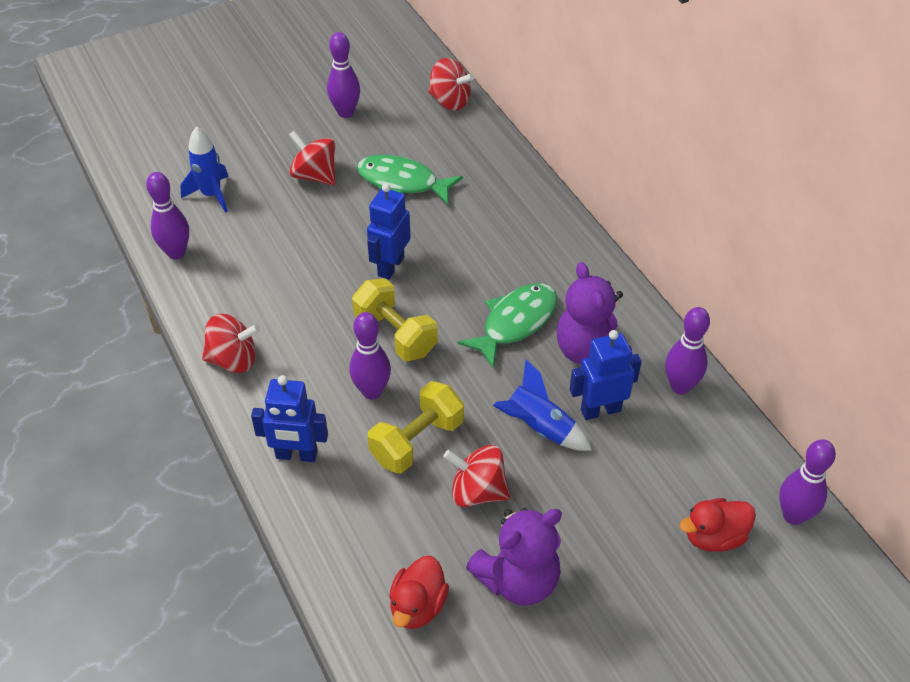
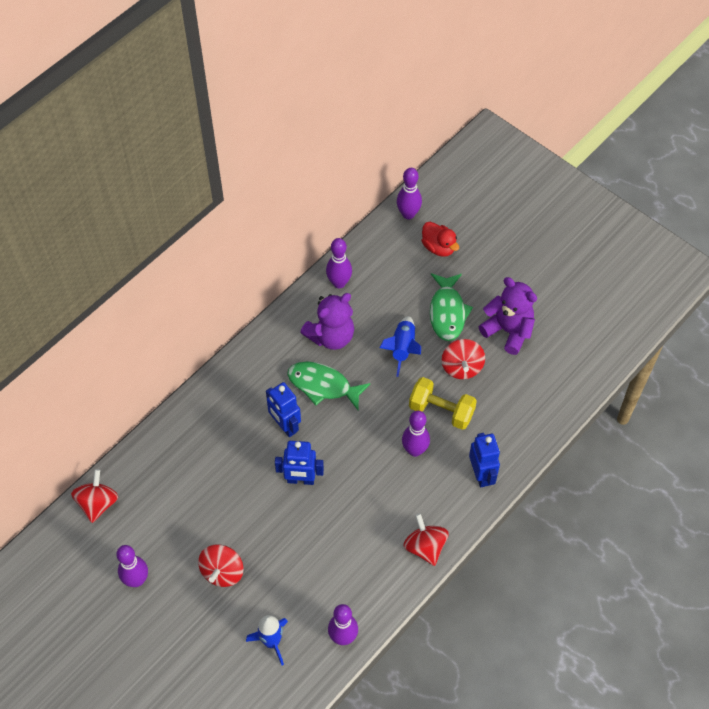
camera: 110 degrees left, 10 degrees up
(395, 334) = (362, 453): yellow dumbbell -> none
(402, 182) = (209, 504): green fish -> green fish (447, 312)
(418, 606) = (547, 373): red duck -> none
(600, 410) = (375, 320): blue robot -> blue robot (285, 426)

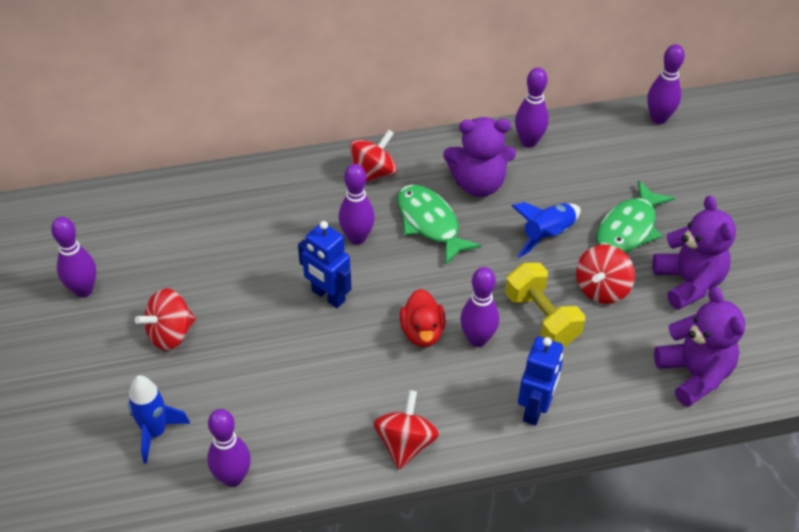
camera: 35 degrees right, 10 degrees down
(98, 503) = (114, 203): red spinning top -> red spinning top (373, 174)
(285, 426) = (357, 238): blue robot -> purple bowling pin
(438, 247) = (669, 164): red duck -> red duck (422, 332)
(552, 393) = (694, 374): none -> purple teddy bear

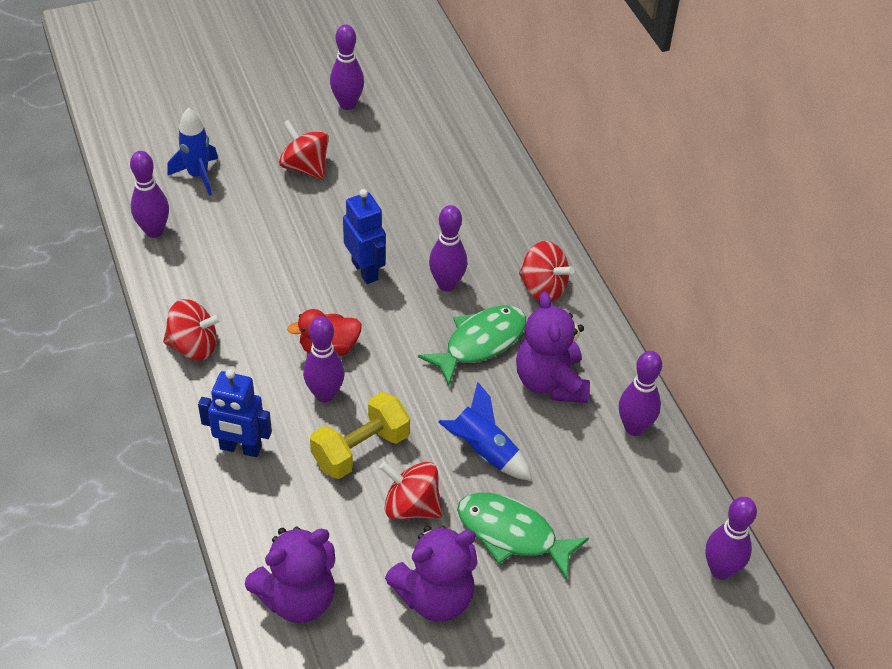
camera: 80 degrees right, 0 degrees up
(328, 296) = (365, 270): blue robot -> blue robot turned 120 degrees clockwise

